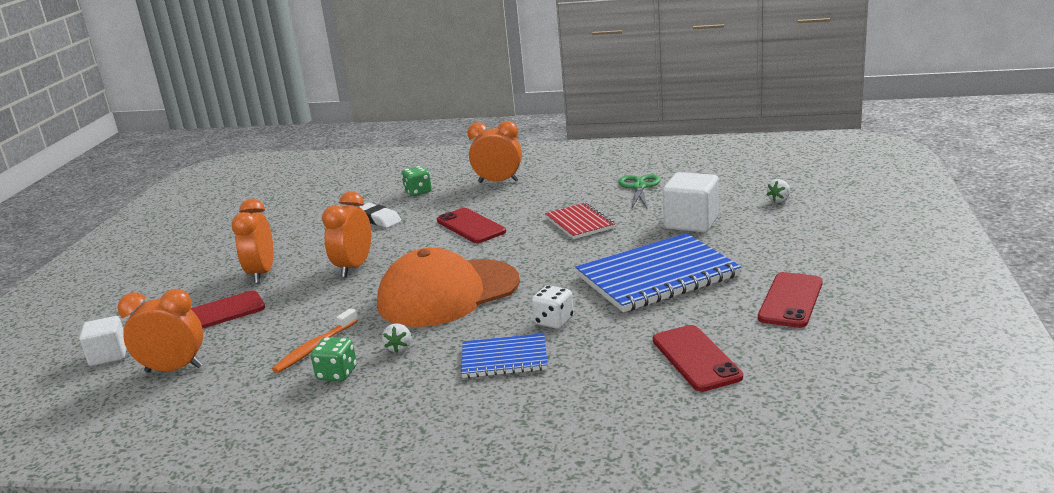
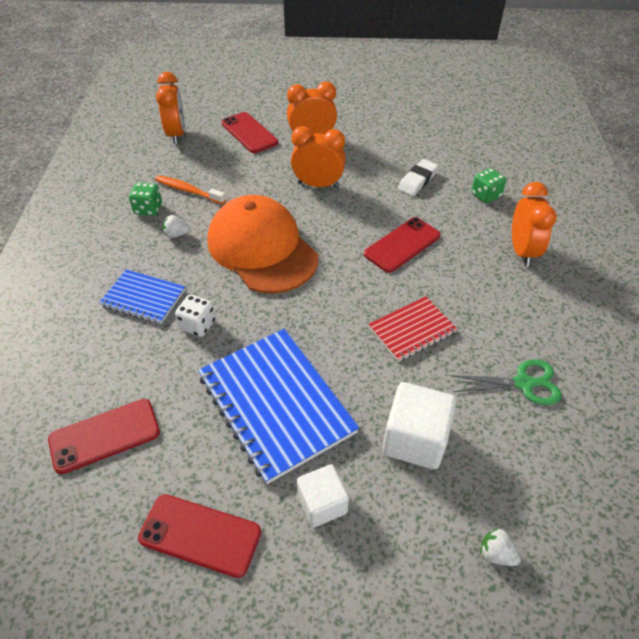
camera: 80 degrees right, 25 degrees up
(108, 355) = (202, 104): white cube -> white cube (322, 504)
(504, 358) = (143, 298): blue notebook -> blue notebook turned 60 degrees counterclockwise

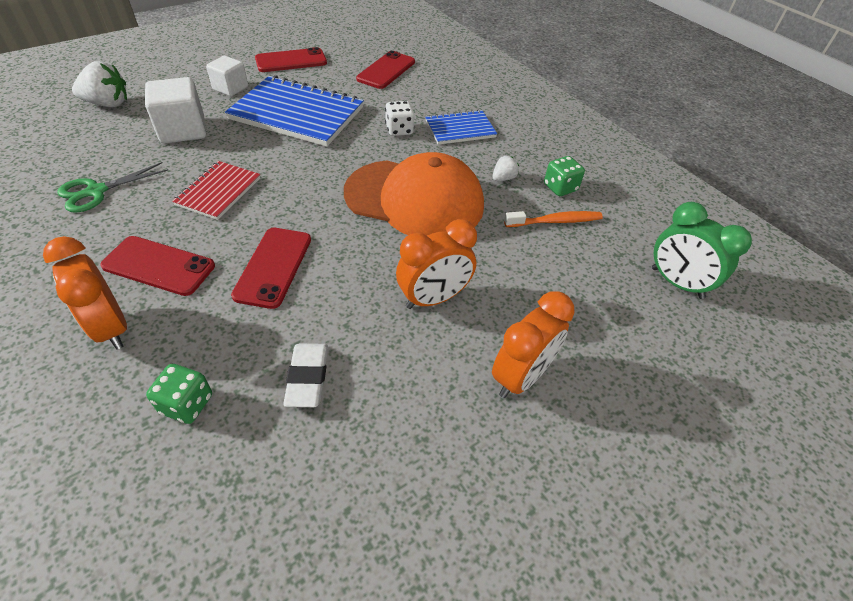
camera: 140 degrees right, 0 degrees up
(176, 134) = (676, 283): orange clock -> green clock
(249, 133) = (608, 336): red phone -> red phone (159, 266)
(496, 554) = (108, 104): white strawberry -> white strawberry, size x1.89

